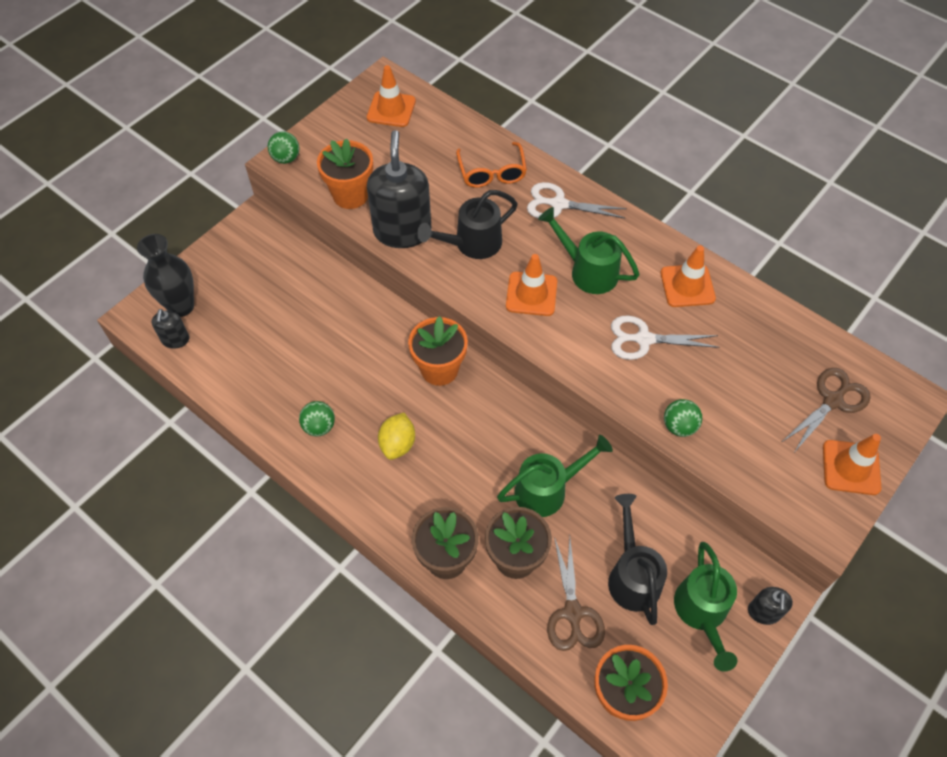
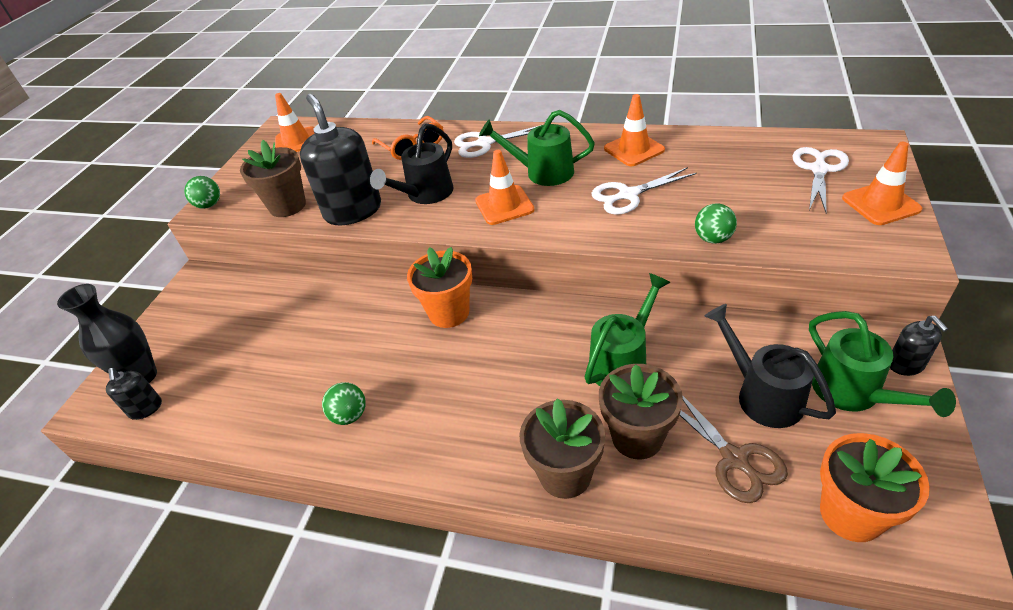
camera: 20 degrees left, 15 degrees down
(350, 195) = (287, 206): orange flower pot -> brown flower pot
(398, 444) = (445, 392): yellow lemon -> none
(832, 401) = (819, 169): brown scissors -> white scissors

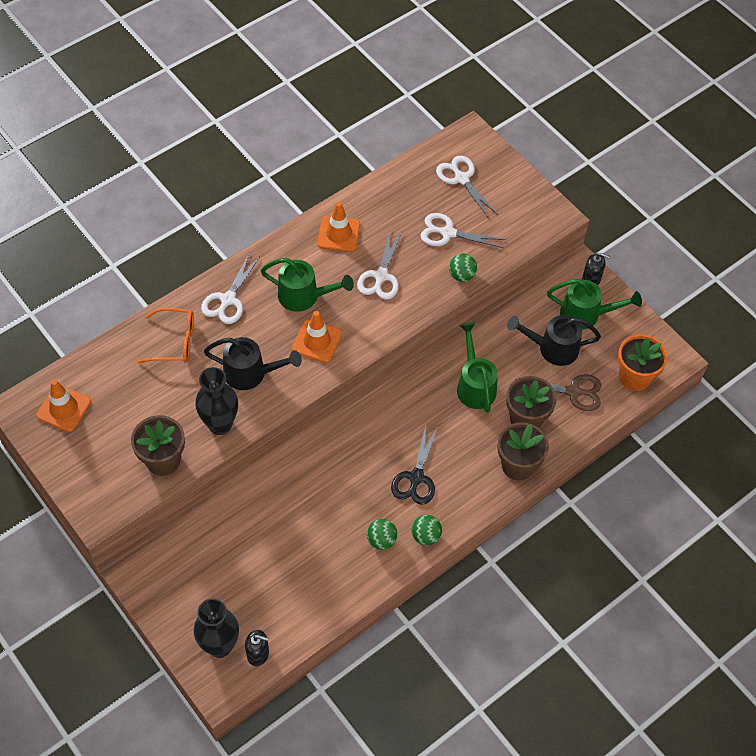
camera: 60 degrees left, 15 degrees up
(209, 205) = (96, 510): green ball -> green ball (425, 536)
(353, 211) = (220, 424): black soap dispenser -> black vase
(425, 195) = (251, 374): black watering can -> black watering can turned 60 degrees counterclockwise
(449, 313) = (347, 438): orange flower pot -> none
(454, 392) = (416, 477): none -> black scissors
(542, 172) = (304, 296): green watering can -> green watering can turned 120 degrees counterclockwise
(745, 200) = (448, 233): none -> white scissors
(880, 204) = (515, 187): orange traffic cone -> none

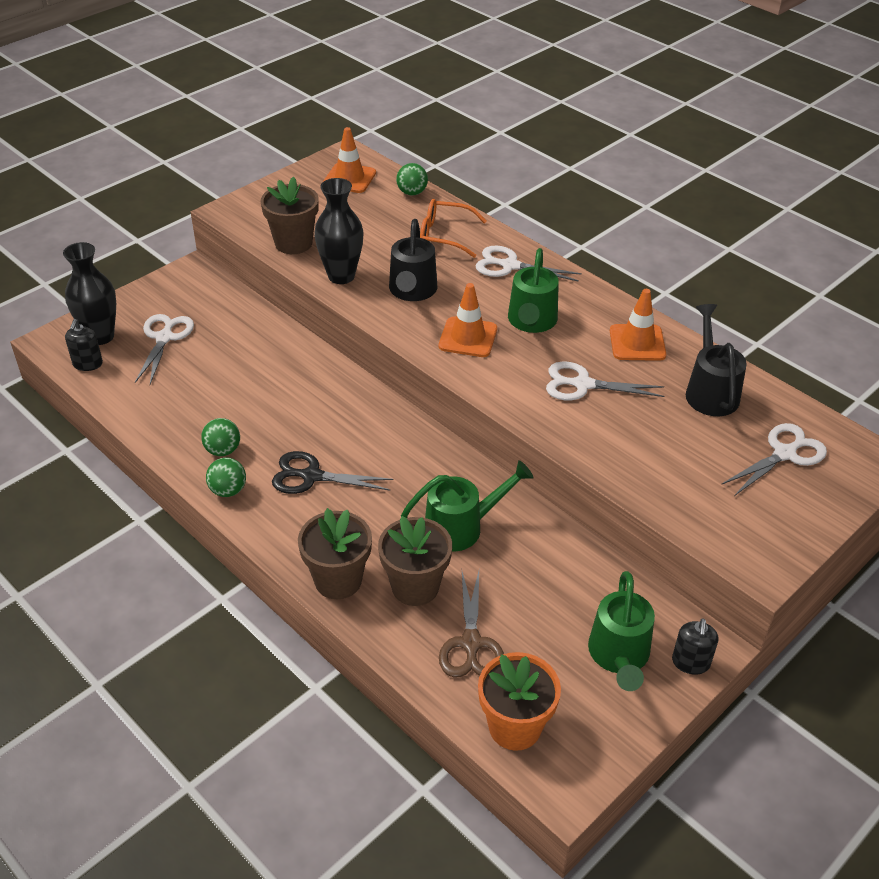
camera: 85 degrees right, 15 degrees down
(175, 341) = (444, 235): orange glasses -> orange glasses turned 105 degrees clockwise
(448, 233) = (679, 445): white scissors -> white scissors (164, 338)
(461, 275) = (610, 462): green ball -> green ball (412, 192)
(552, 348) = (544, 614): black watering can -> black watering can (710, 391)

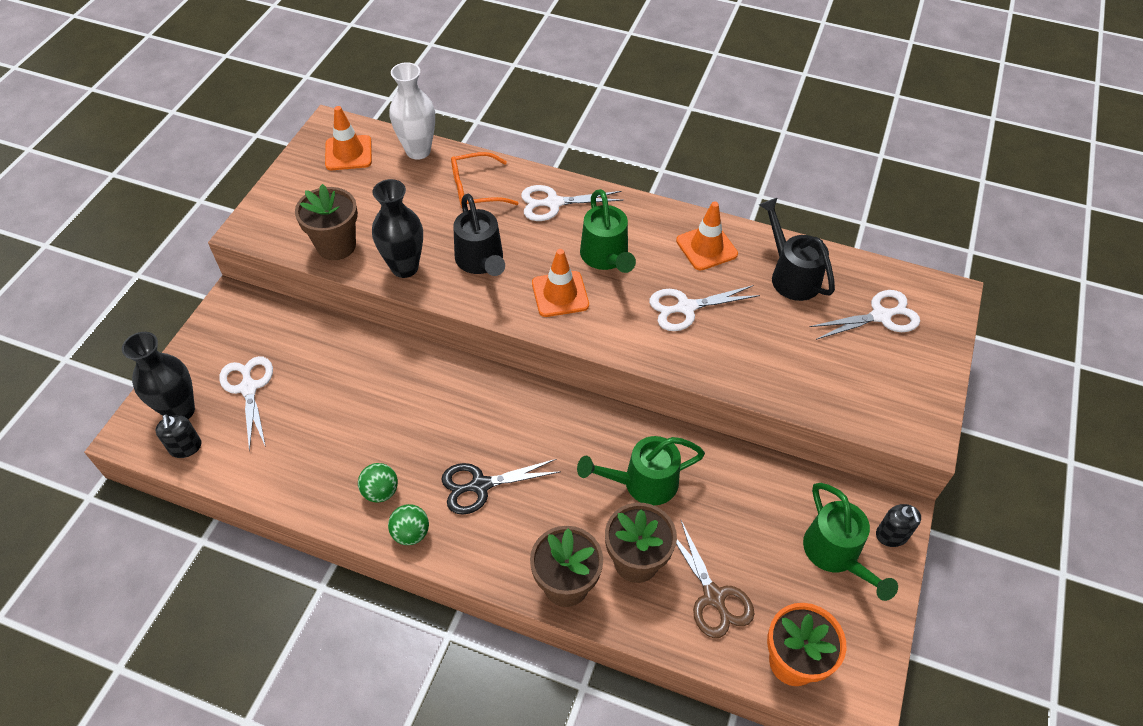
camera: 25 degrees left, 10 degrees up
(412, 192) = (418, 151): green ball -> white vase
(462, 527) = (642, 483): green watering can -> green watering can turned 150 degrees counterclockwise
(784, 454) = (880, 316): white scissors -> white scissors turned 45 degrees clockwise

